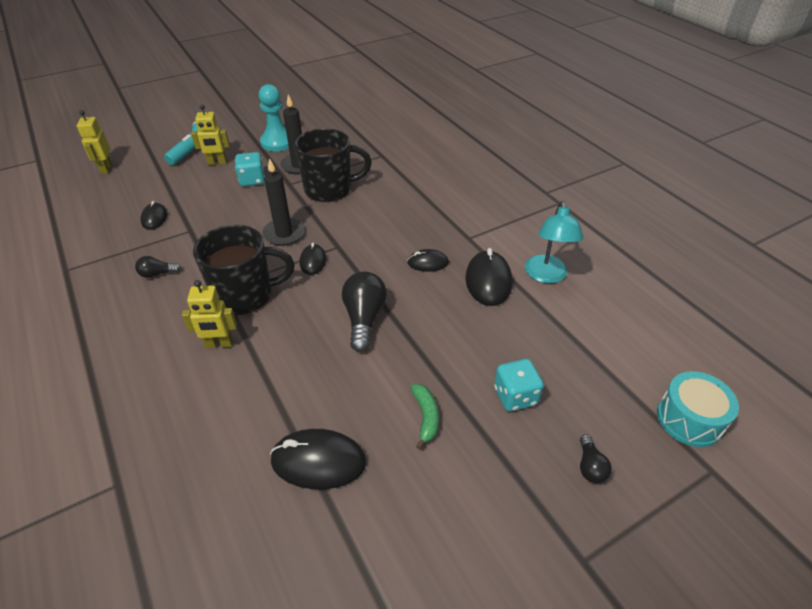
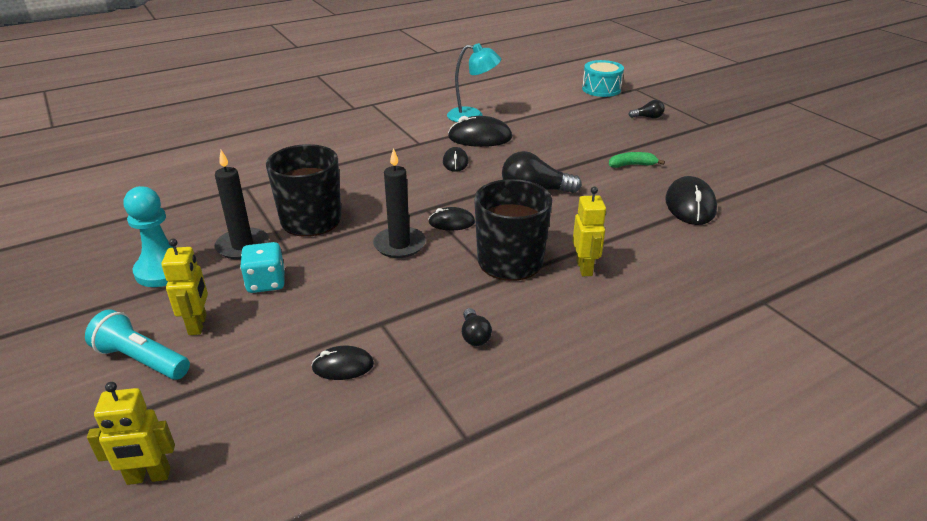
camera: 90 degrees left, 10 degrees down
(515, 396) = (601, 134): turquoise dice -> none

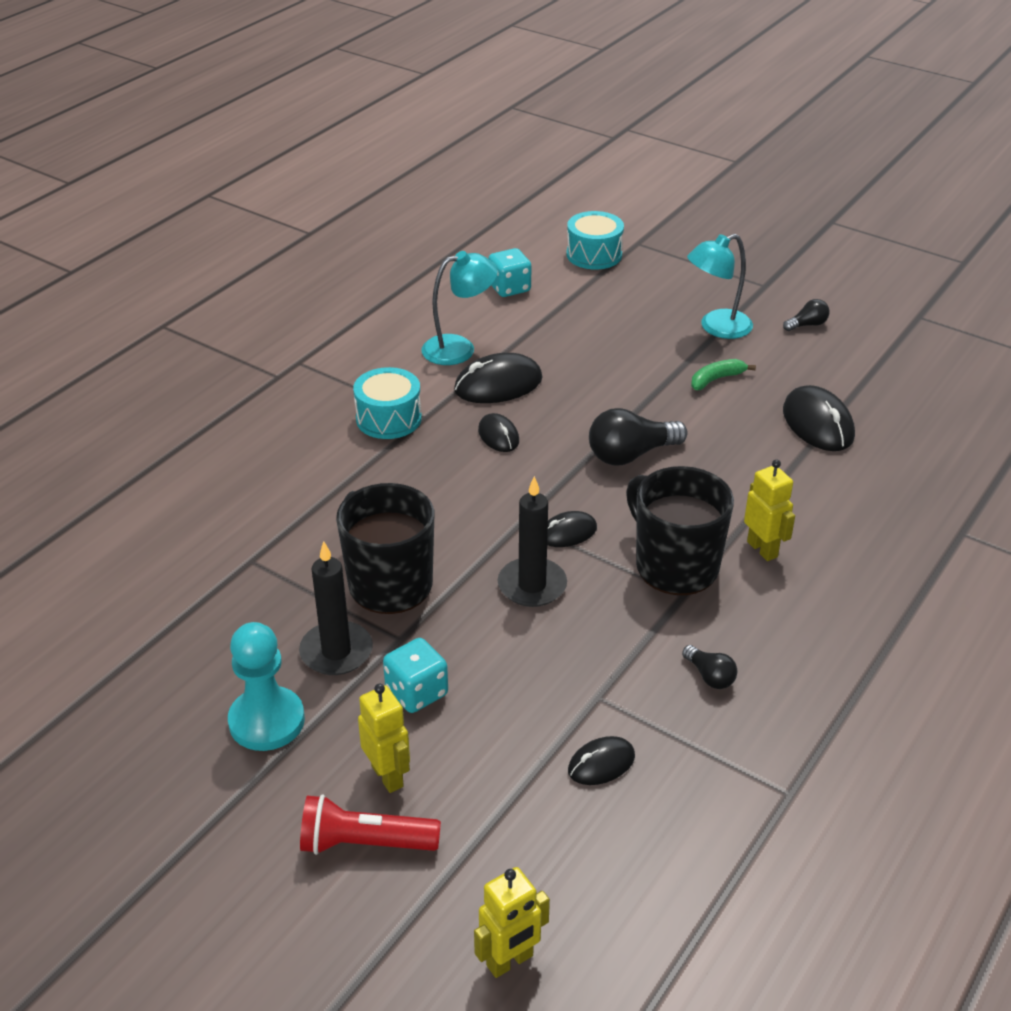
camera: 25 degrees left, 5 degrees up
(141, 360) = (364, 843): turquoise flashlight -> red flashlight
(396, 139) = (389, 418): none -> turquoise drum
(531, 95) = (509, 288): none -> turquoise dice
(647, 117) = (684, 292): black light bulb -> black light bulb (807, 325)
(655, 139) = (716, 328): none -> turquoise lamp

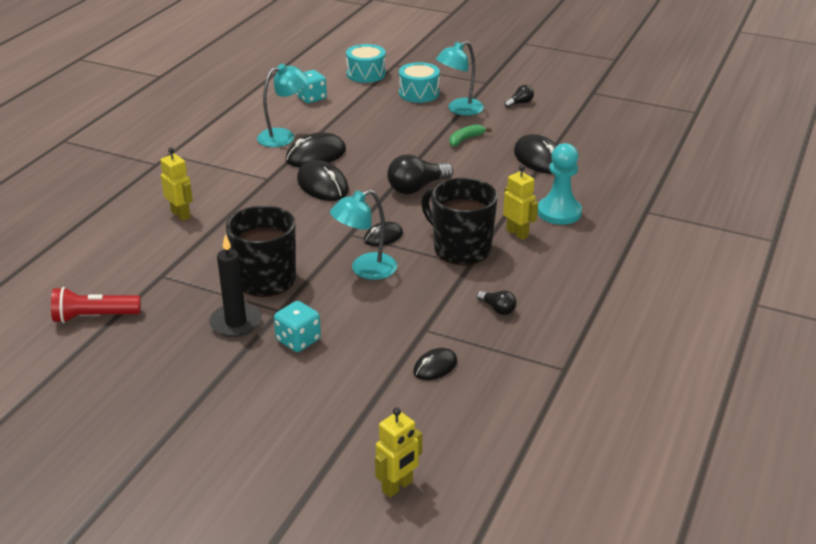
camera: 10 degrees left, 5 degrees down
(267, 721) = (195, 369): turquoise pawn -> turquoise pawn (559, 212)
(364, 843) = (281, 432): red flashlight -> red flashlight (94, 317)
(388, 776) = (289, 391): yellow robot -> yellow robot (181, 215)
(389, 418) = (242, 182): turquoise drum -> turquoise drum (419, 93)
(498, 436) = (322, 185): black mouse -> black mouse, size x1.69
(532, 585) = (365, 270): black candle -> turquoise lamp

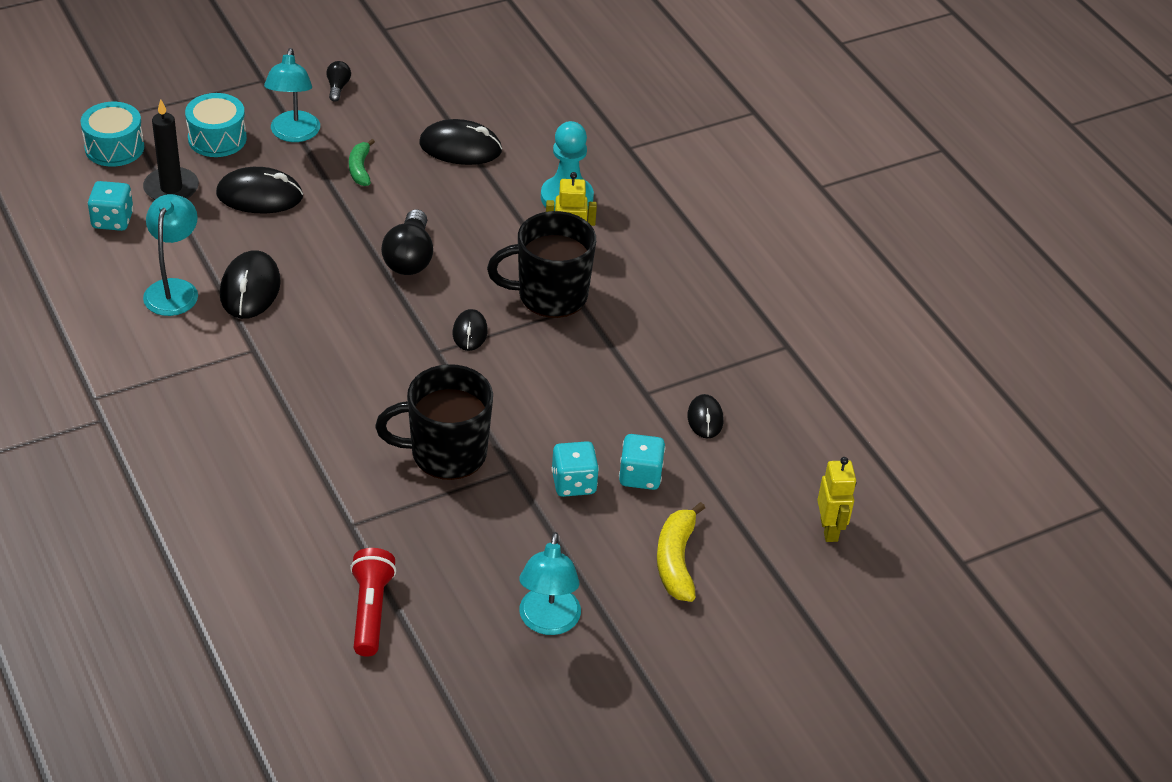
camera: 55 degrees left, 10 degrees up
(94, 317) = (370, 610): red flashlight -> red flashlight turned 150 degrees clockwise
(181, 215) = (245, 453): yellow robot -> none
(236, 323) = (498, 511): black candle -> black candle (171, 188)
(275, 422) = (676, 561): none -> yellow banana
(322, 185) = (319, 318): black mouse -> black mouse (259, 196)
(340, 365) = (640, 476): none -> turquoise dice
(365, 270) = (511, 377): turquoise lamp -> turquoise lamp (548, 622)
(497, 309) = (667, 331): black light bulb -> none

